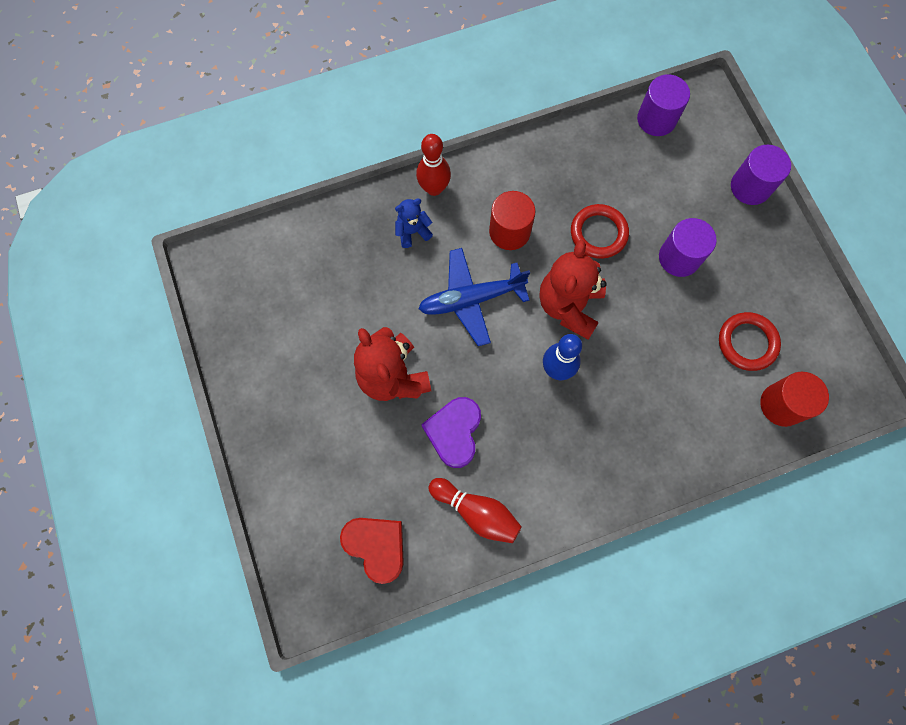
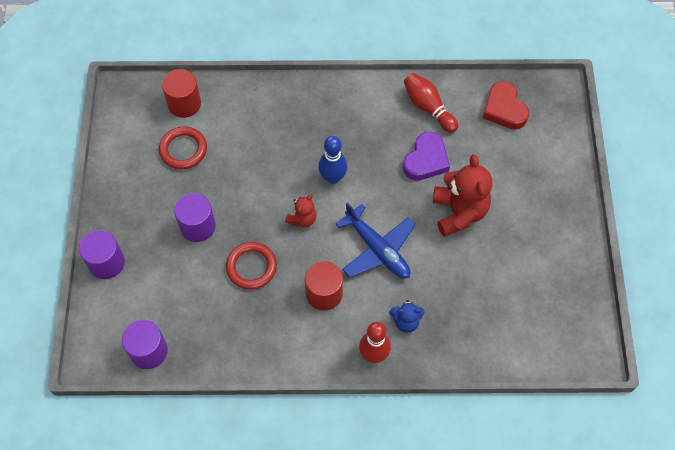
camera: 160 degrees left, 10 degrees down
(471, 299) = (377, 249): blue plane -> blue plane turned 45 degrees clockwise
(569, 306) = (302, 219): red teddy bear -> red teddy bear, size x0.52

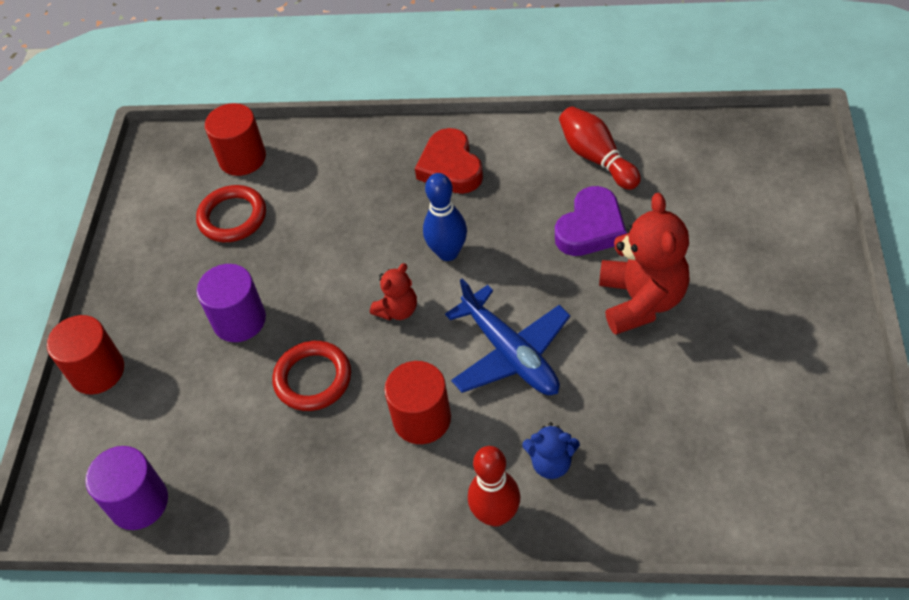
camera: 10 degrees right, 10 degrees down
(106, 263) = (97, 371): purple cylinder -> red cylinder
(504, 109) = (712, 158): red heart -> red heart (450, 167)

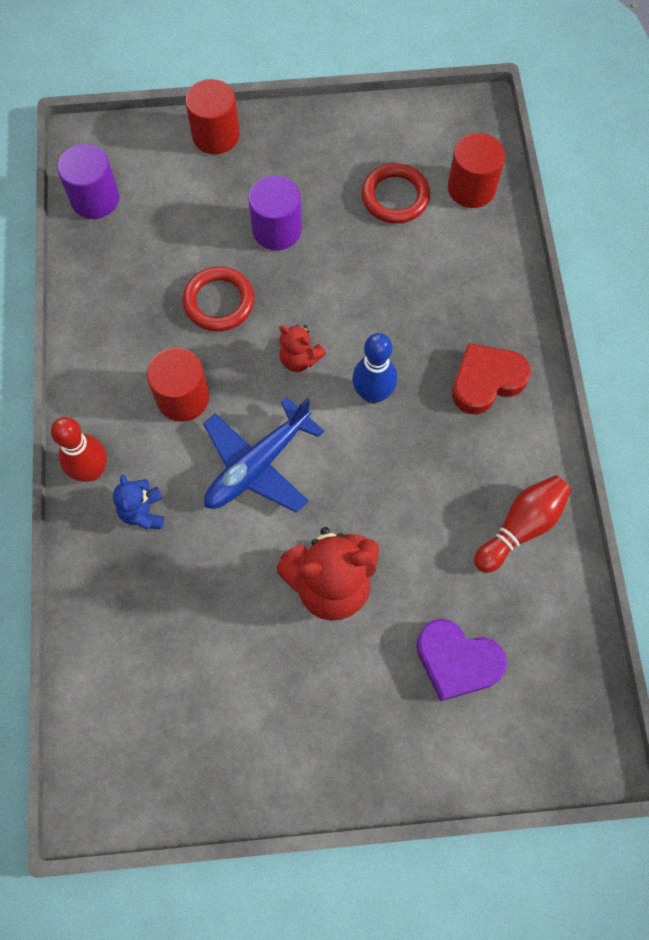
camera: 75 degrees right, 15 degrees up
(591, 228) = (420, 528): purple heart -> purple heart (457, 661)

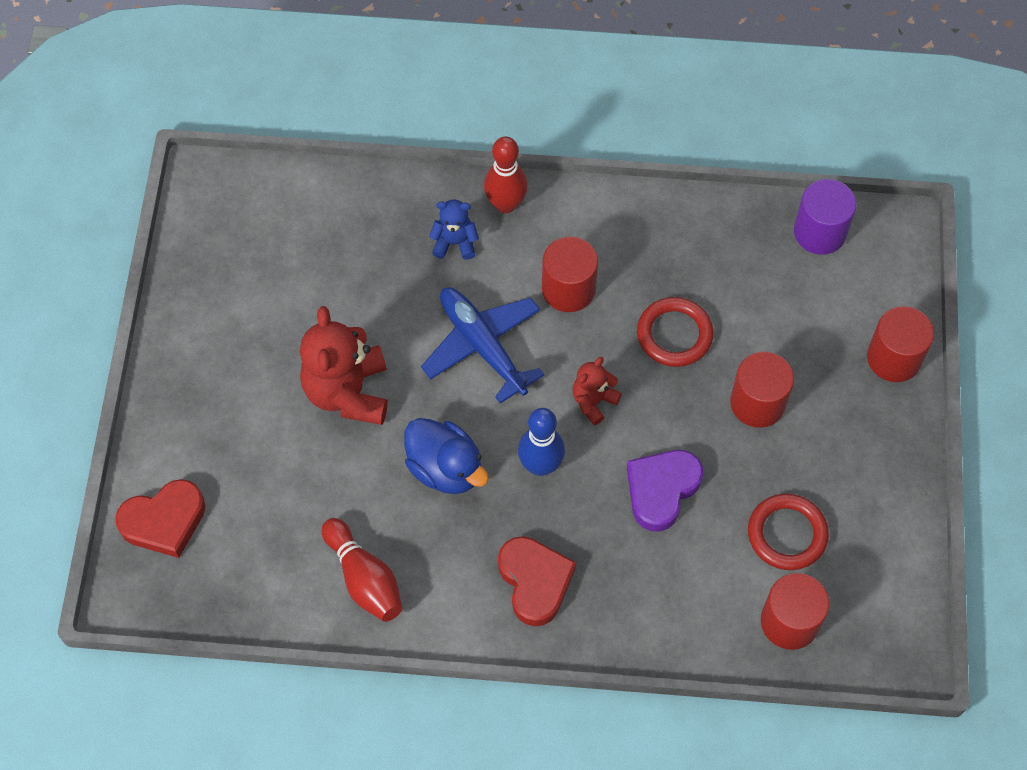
camera: 100 degrees right, 5 degrees down
(277, 230) = (757, 403): purple cylinder -> red cylinder
(394, 475) = (445, 469): none -> blue duck
(457, 661) = (246, 489): purple heart -> purple heart (661, 490)
(511, 738) = (164, 521): none -> red heart

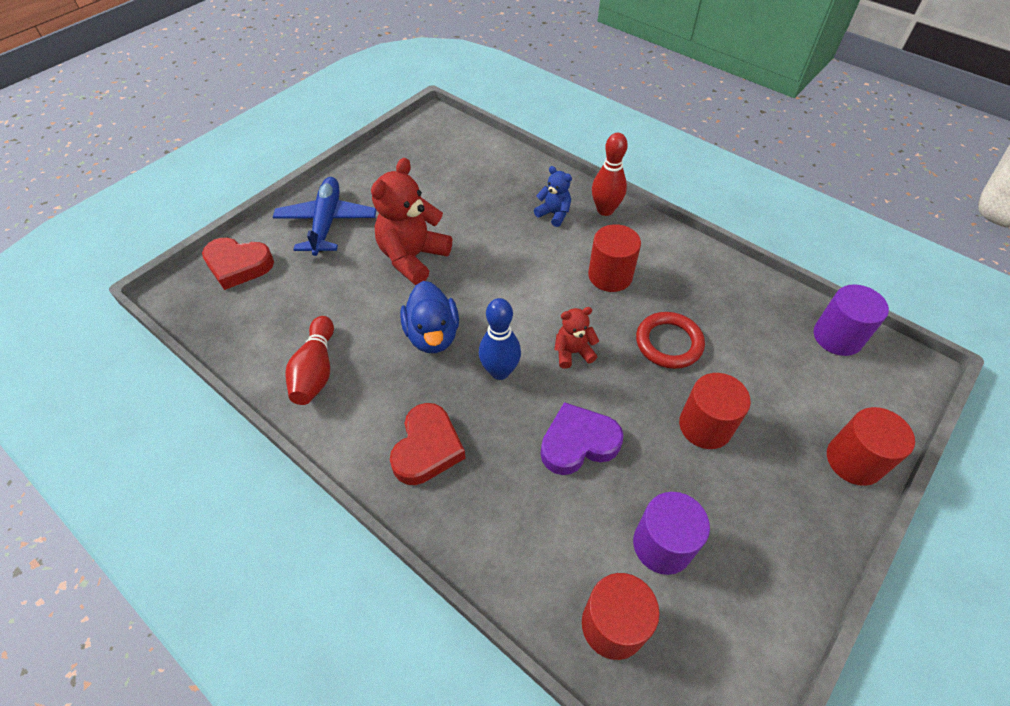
camera: 35 degrees right, 10 degrees down
(482, 346) = (522, 278): blue plane -> blue plane (327, 222)
(787, 534) = (662, 545): red ring -> purple cylinder

